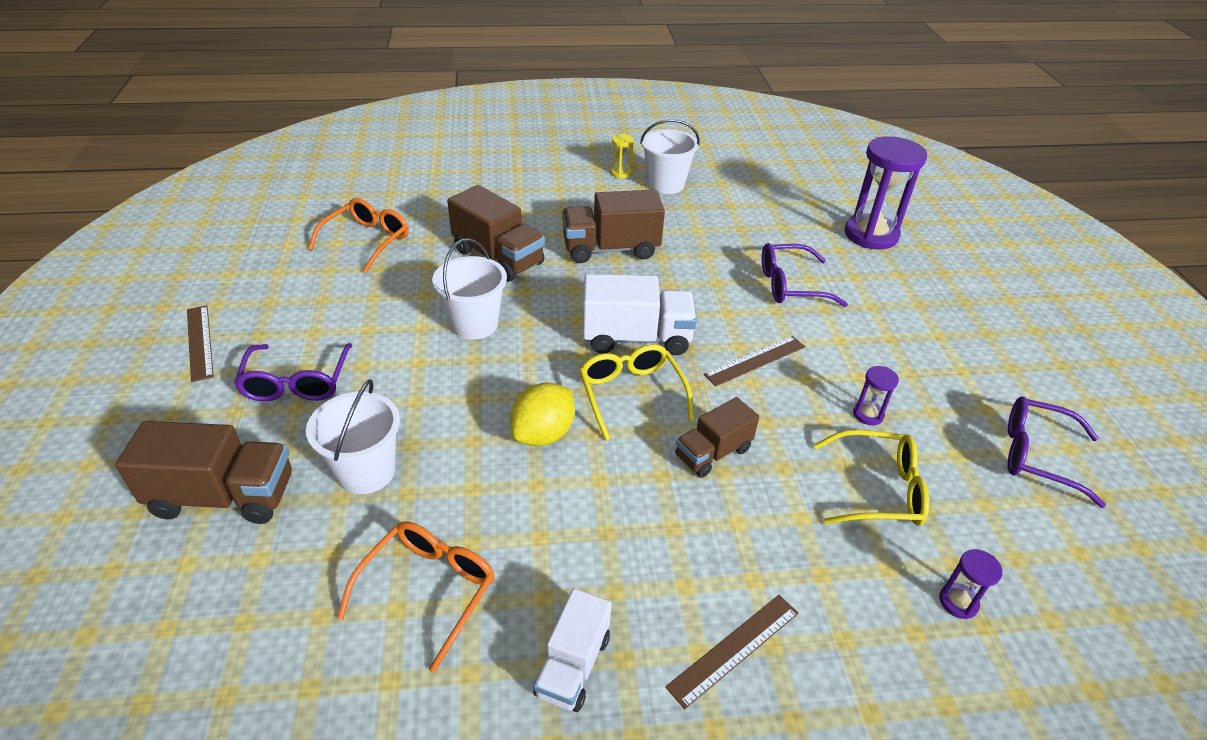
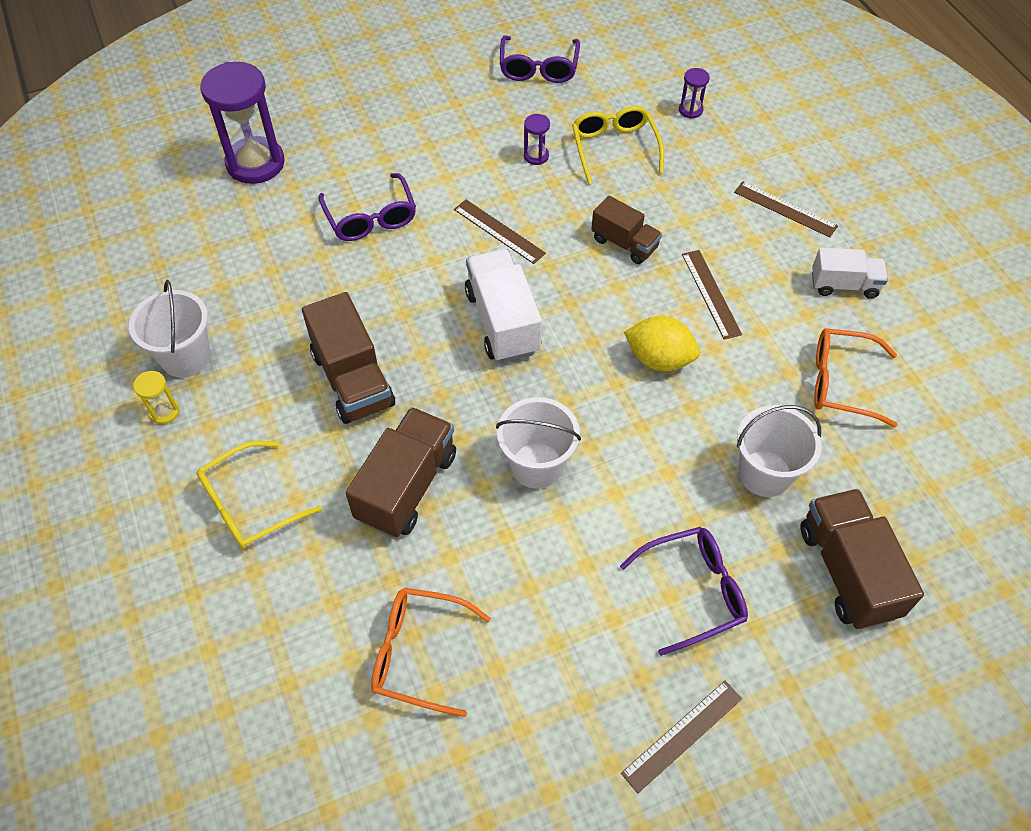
camera: 105 degrees left, 15 degrees up
(612, 508) = (711, 293): none -> brown ruler
(632, 395) = (583, 308): yellow glasses -> yellow glasses (251, 504)

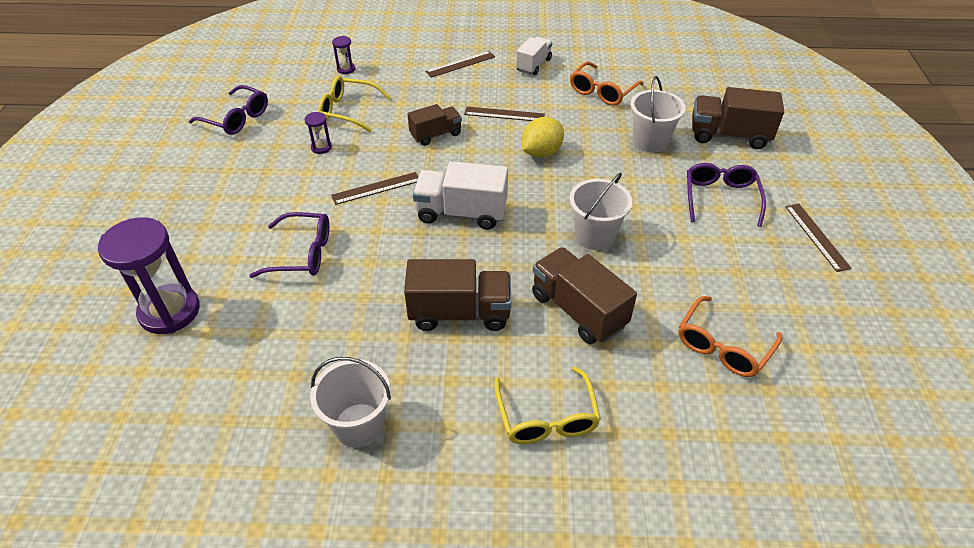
camera: 65 degrees left, 10 degrees down
(164, 412) = (412, 458): yellow hourglass -> none

